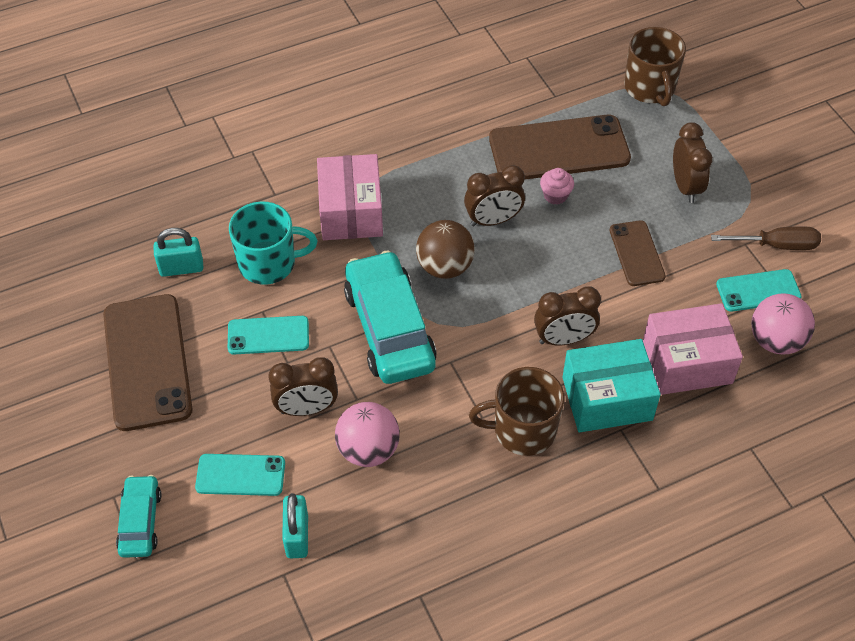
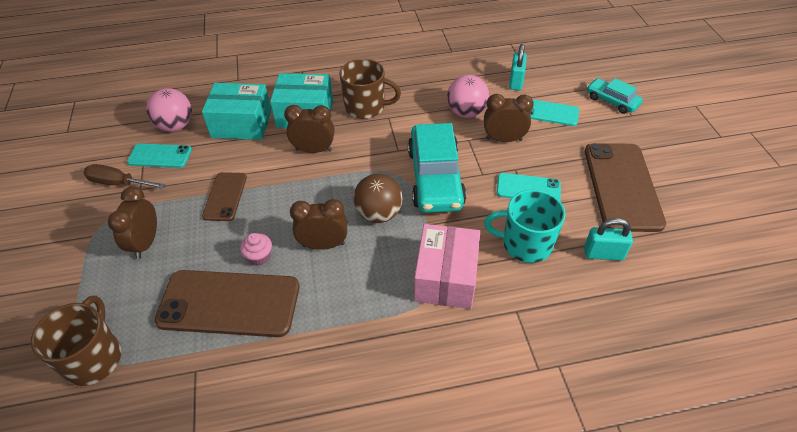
camera: 165 degrees left, 5 degrees down
(140, 521) = (612, 101): turquoise car -> turquoise car turned 120 degrees clockwise
(687, 362) = (241, 124): pink box -> turquoise box

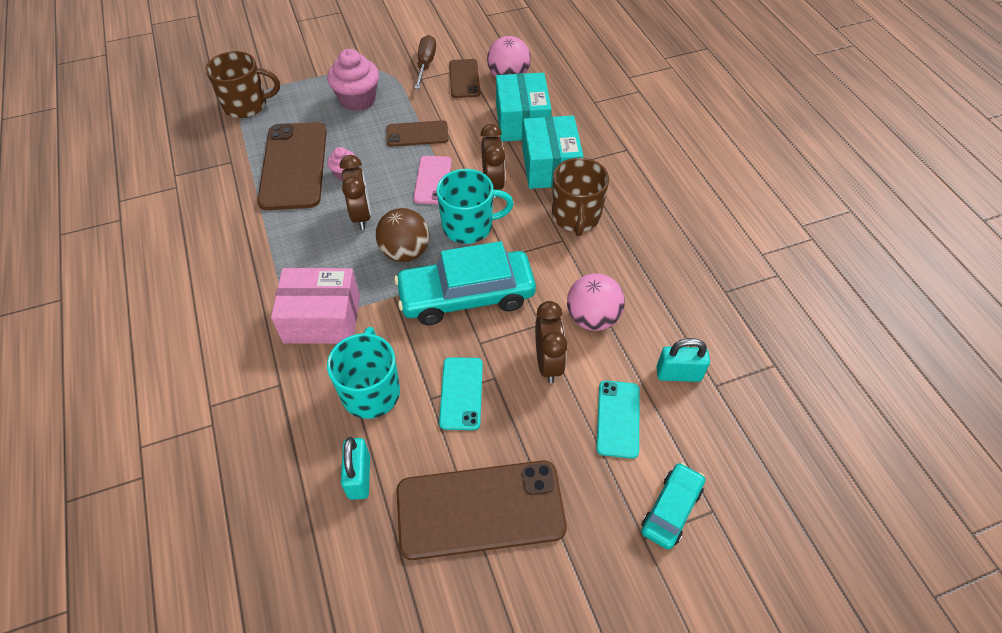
camera: 80 degrees right, 5 degrees up
(146, 243) = (358, 100): brown clock -> pink cupcake
(160, 156) = (464, 79): turquoise phone -> brown phone
(294, 189) = (433, 180): none -> pink phone
(359, 169) = (469, 226): none -> turquoise mug

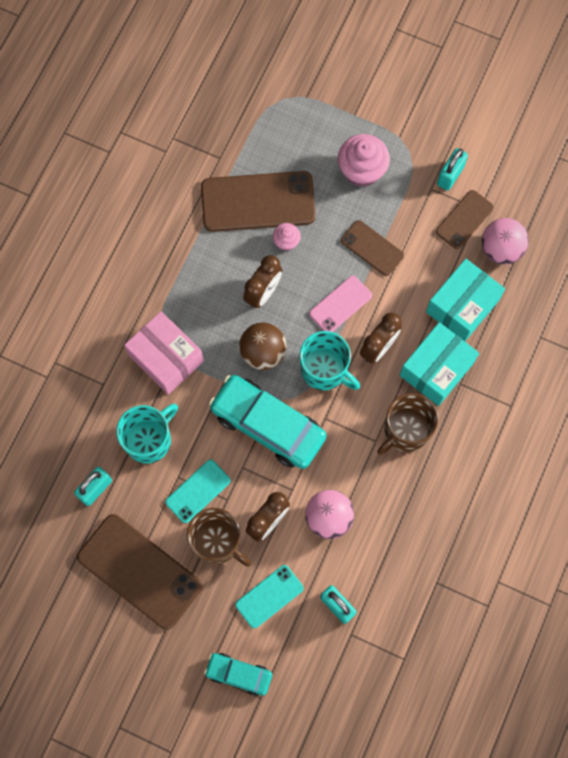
camera: 45 degrees right, 20 degrees up
(246, 105) = (276, 103): brown mug -> brown mug (217, 541)
(293, 166) = (258, 201): brown phone -> brown phone turned 45 degrees clockwise
(425, 64) = (450, 175): brown screwdriver -> turquoise padlock
(671, 509) = (239, 674): turquoise car -> turquoise car turned 150 degrees counterclockwise

